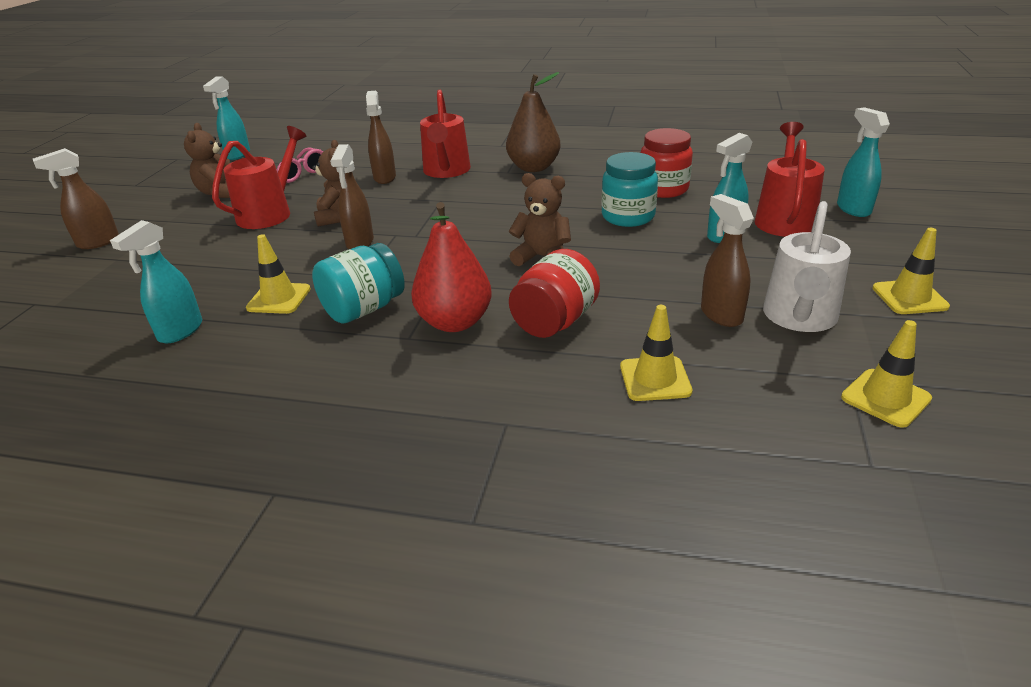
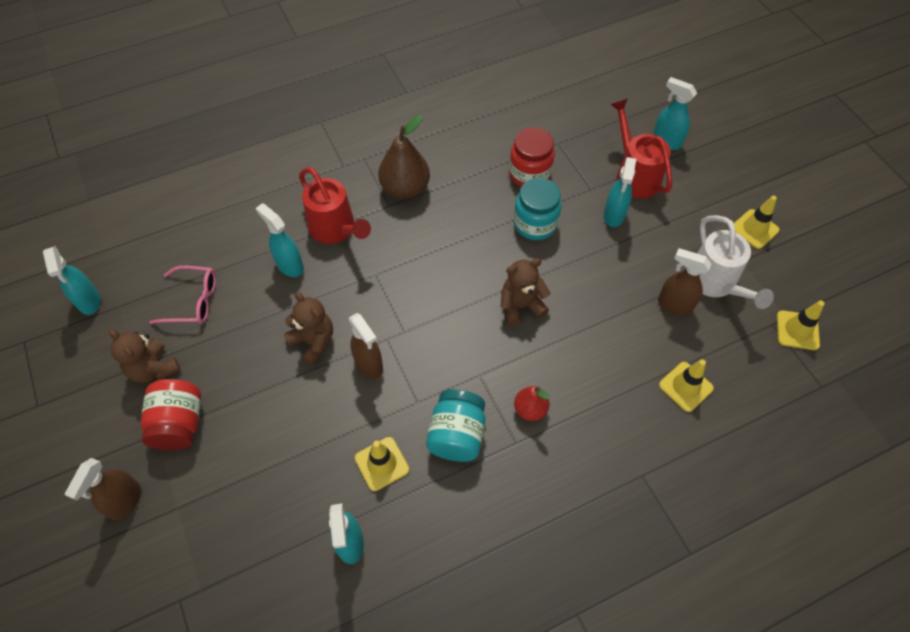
camera: 40 degrees left, 25 degrees up
(270, 213) = (242, 370): red watering can -> none
(385, 177) = (289, 265): brown spray bottle -> turquoise spray bottle
(454, 322) = (530, 409): red pear -> red pear, size x0.58
(555, 321) = (589, 370): red jar -> red jar (179, 424)

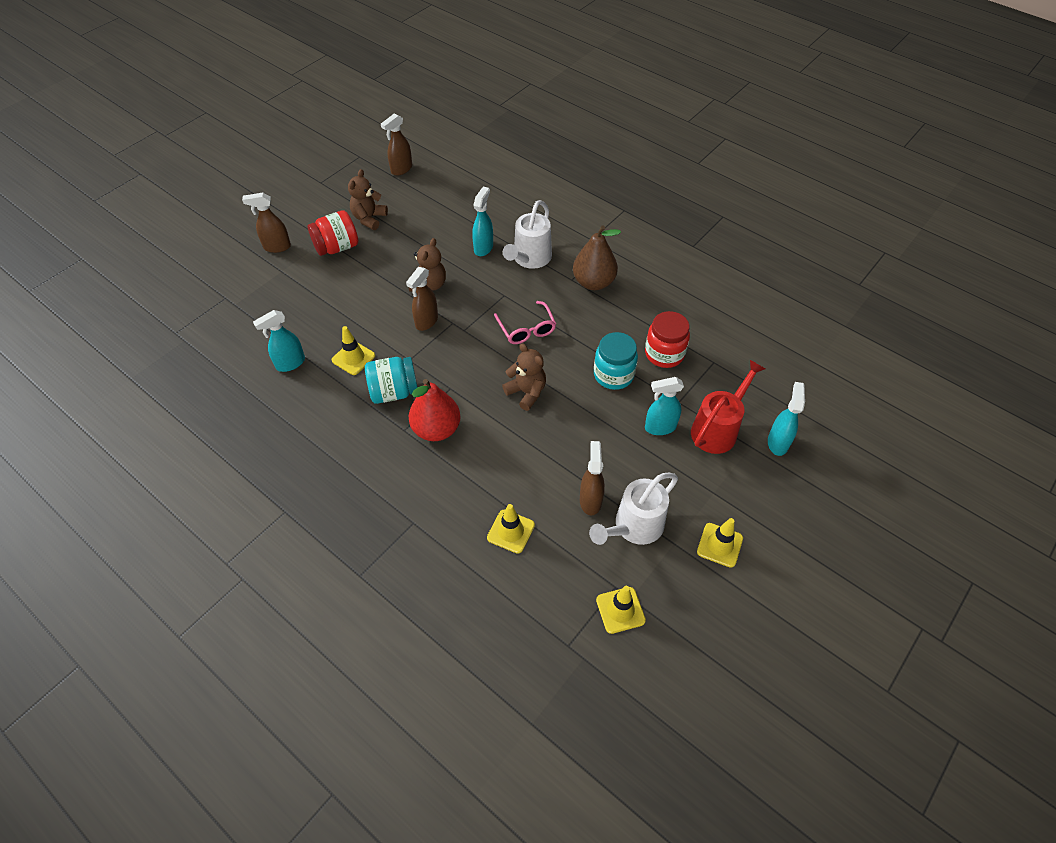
camera: 65 degrees right, 5 degrees down
(89, 301) = (401, 169): turquoise spray bottle -> brown spray bottle
(193, 301) = (428, 214): pink glasses -> pink glasses (527, 329)
(336, 230) = (529, 259): red watering can -> white watering can
(530, 409) = (436, 429): red pear -> red pear, size x1.73

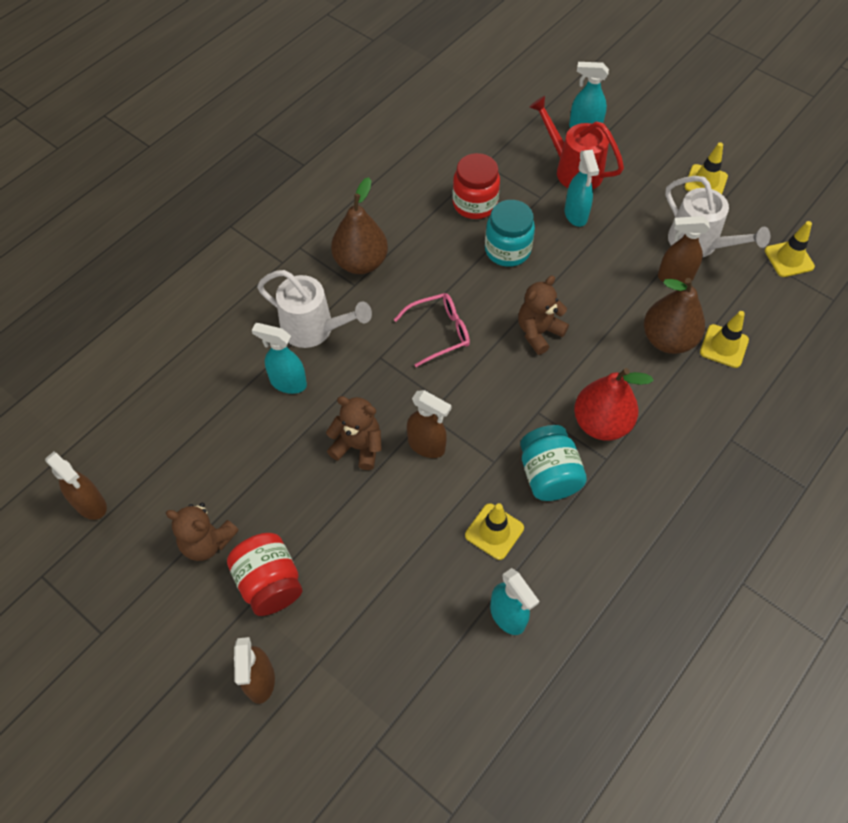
camera: 90 degrees left, 5 degrees up
(518, 486) = (668, 339): none -> brown pear

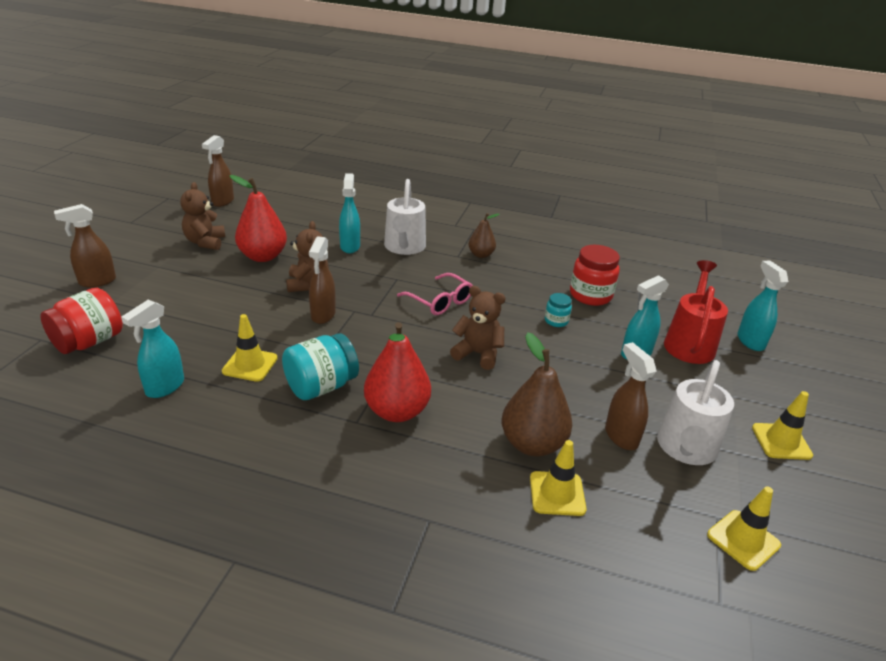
camera: 65 degrees right, 25 degrees down
(269, 583) = (177, 270): red jar -> red jar (89, 342)
(273, 481) = (263, 256): none -> red pear
(361, 262) = (481, 255): brown pear -> brown pear, size x0.58
(507, 250) = (556, 321): turquoise jar -> turquoise jar, size x0.53

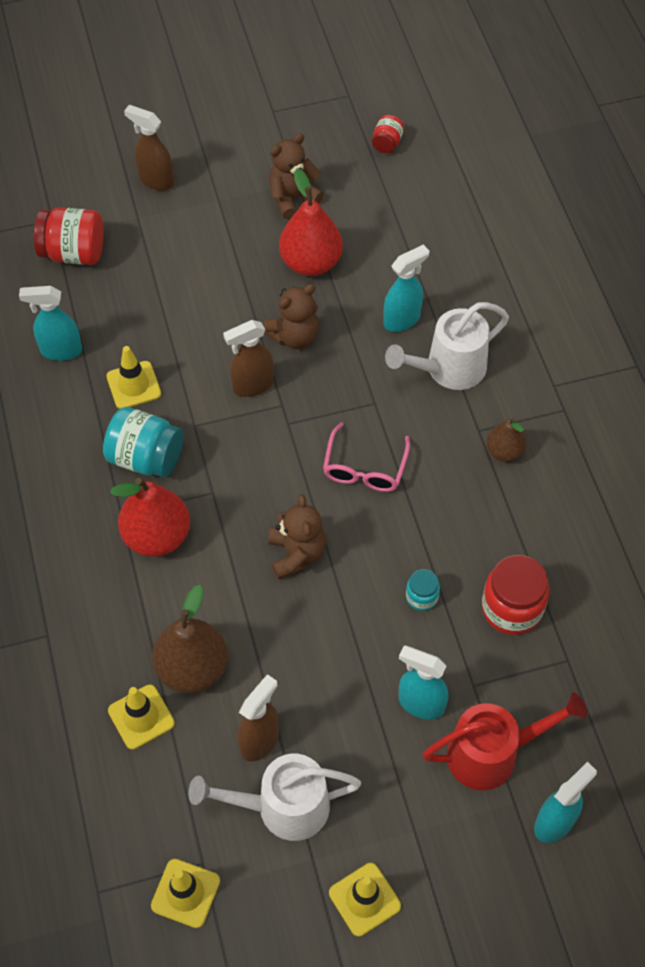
camera: 60 degrees right, 25 degrees up
(222, 201) = (387, 143): brown spray bottle -> red jar

